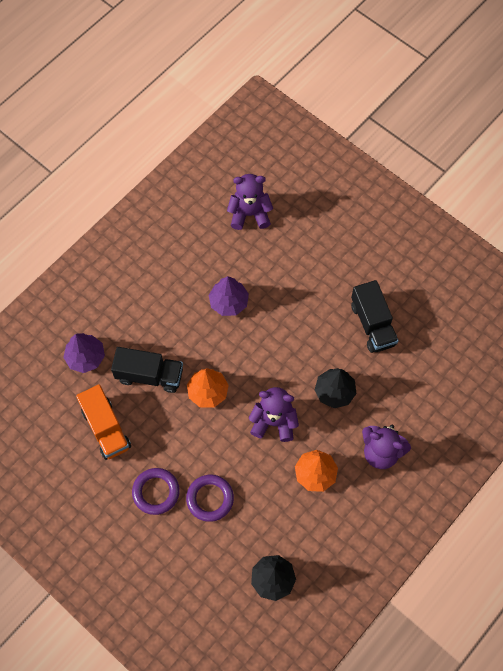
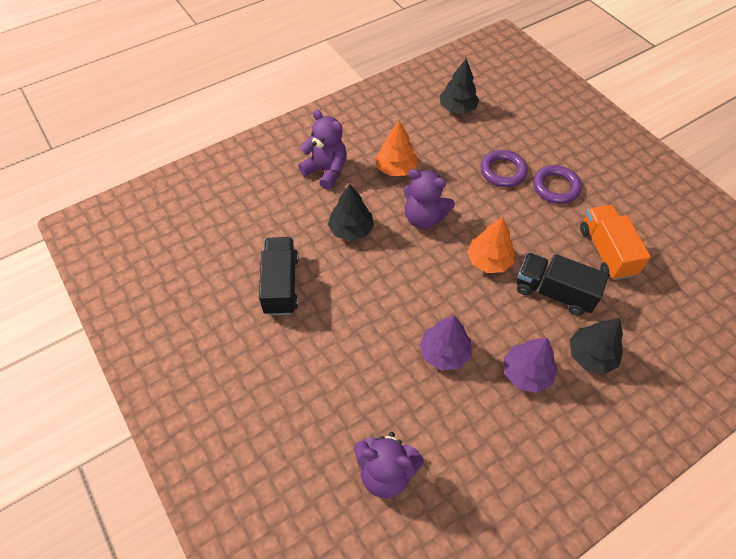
camera: 165 degrees left, 10 degrees down
(86, 357) = (631, 330): purple tree -> purple tree (526, 373)
(117, 328) = (591, 355): none -> black tree

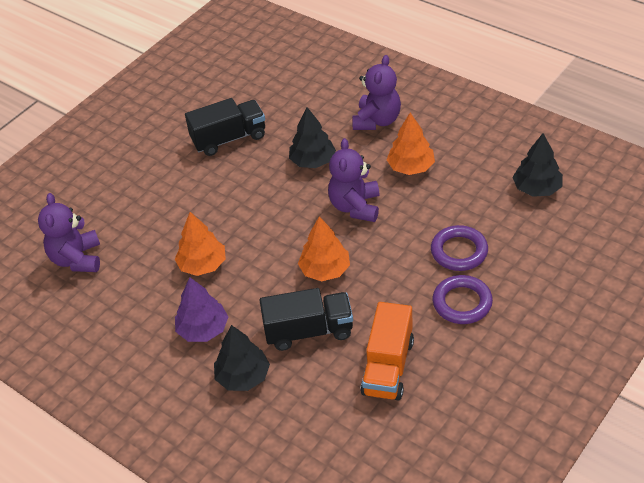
camera: 75 degrees right, 10 degrees down
(444, 352) = (202, 265): purple tree -> orange tree
(553, 292) = (309, 331): black truck -> black truck turned 75 degrees clockwise
(606, 251) = (388, 367): orange truck -> orange truck turned 135 degrees clockwise

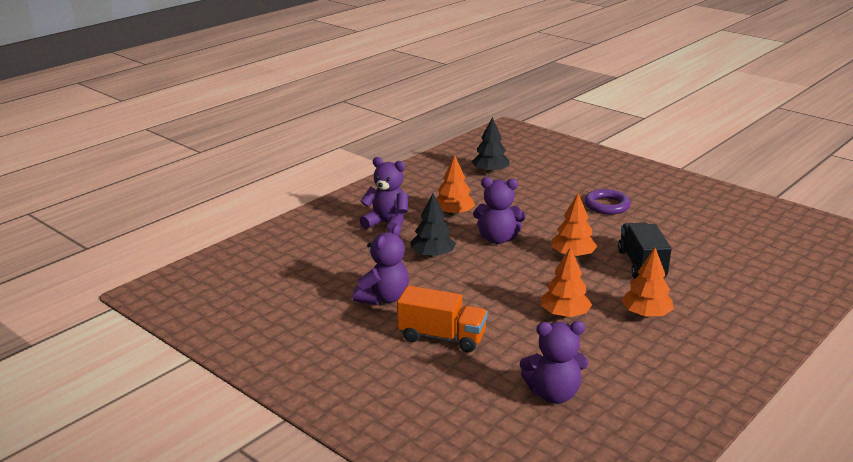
camera: 90 degrees left, 20 degrees down
(203, 329) = (646, 314): purple tree -> orange tree
(229, 138) = (383, 298): black truck -> purple teddy bear
(243, 377) = (696, 295): black tree -> none
(388, 367) = (673, 235): orange truck -> orange truck (442, 337)
(459, 251) = (554, 203): purple ring -> none

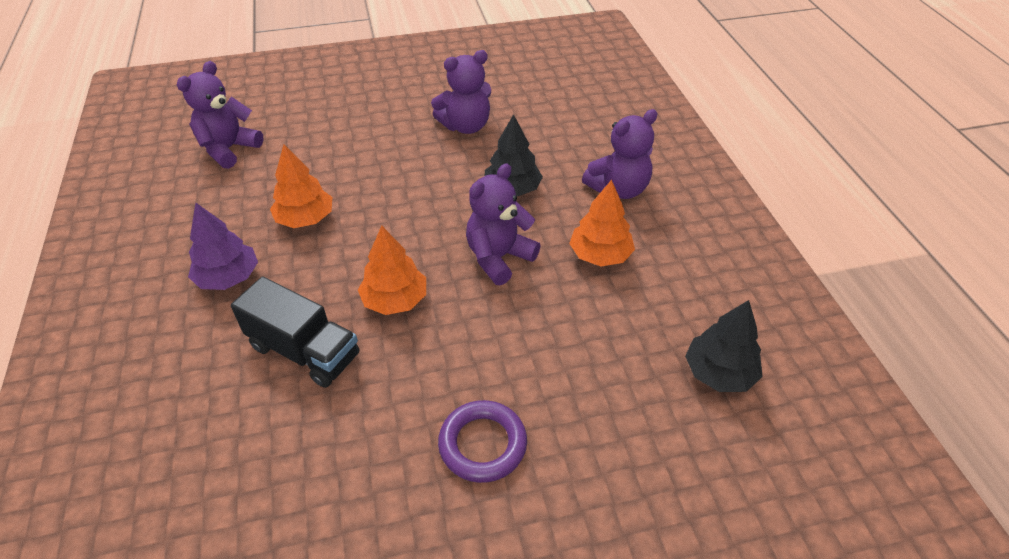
camera: 125 degrees right, 20 degrees up
(383, 298) = (466, 126): purple teddy bear -> purple teddy bear turned 90 degrees counterclockwise
(442, 337) = (370, 131): orange truck -> none
(646, 314) = (228, 278): orange tree -> purple tree

